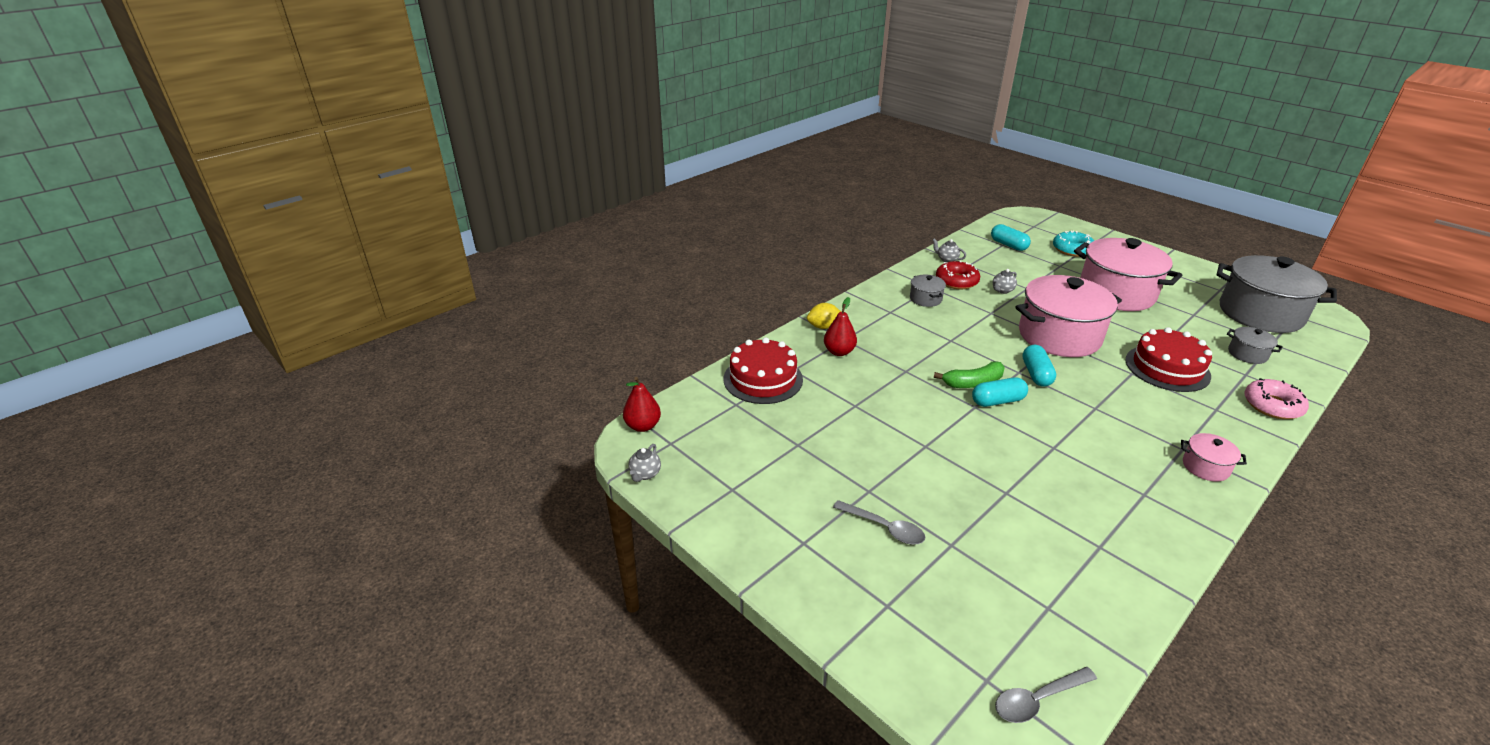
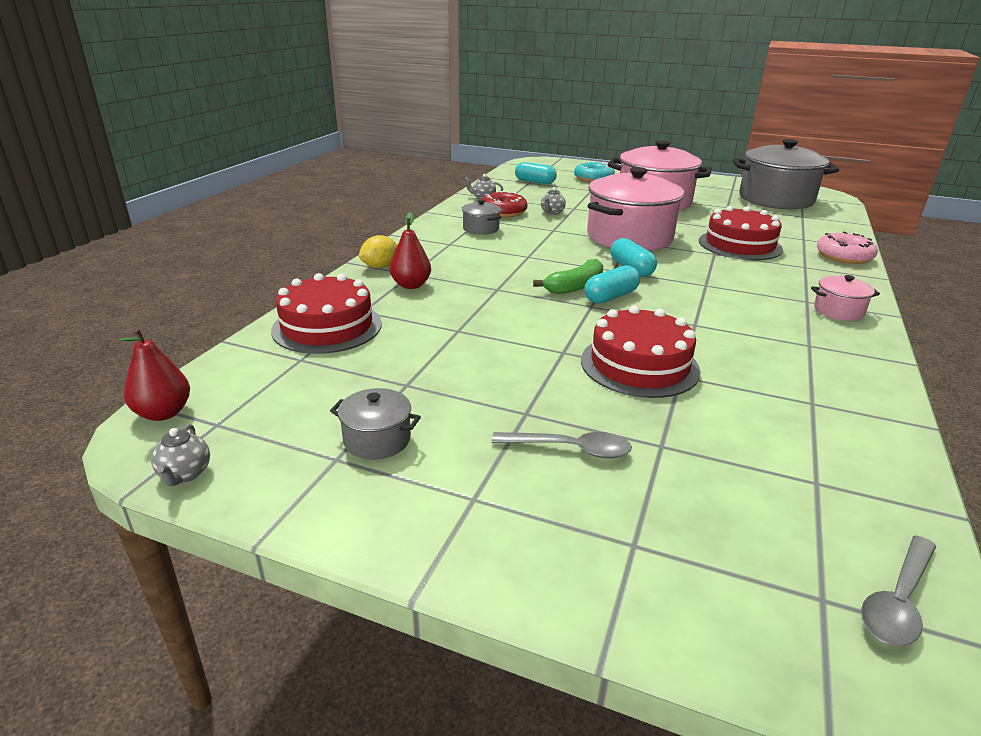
camera: 25 degrees left, 5 degrees down
(979, 474) = (639, 365): none -> red cake
(1247, 354) = (792, 226): grey pot -> grey pot (377, 439)

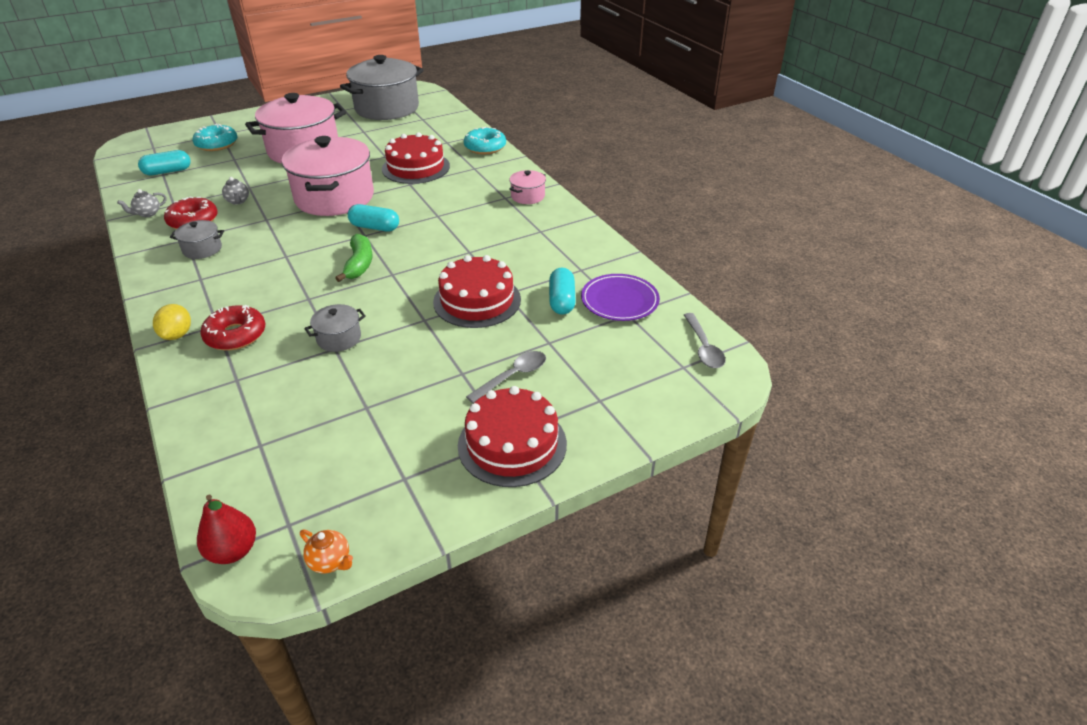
camera: 50 degrees left, 10 degrees up
(185, 474) = (330, 561): grey teapot -> orange teapot
(327, 327) = (232, 410): red cake -> red cake (512, 444)
(377, 439) = (408, 450): grey pot -> grey pot (339, 338)
(411, 285) = (235, 335): red pear -> red donut
(611, 297) = (394, 259): turquoise capsule -> turquoise capsule (562, 301)
(824, 461) = (619, 301): none -> purple plate
(844, 256) = (485, 147): pink donut -> turquoise donut

